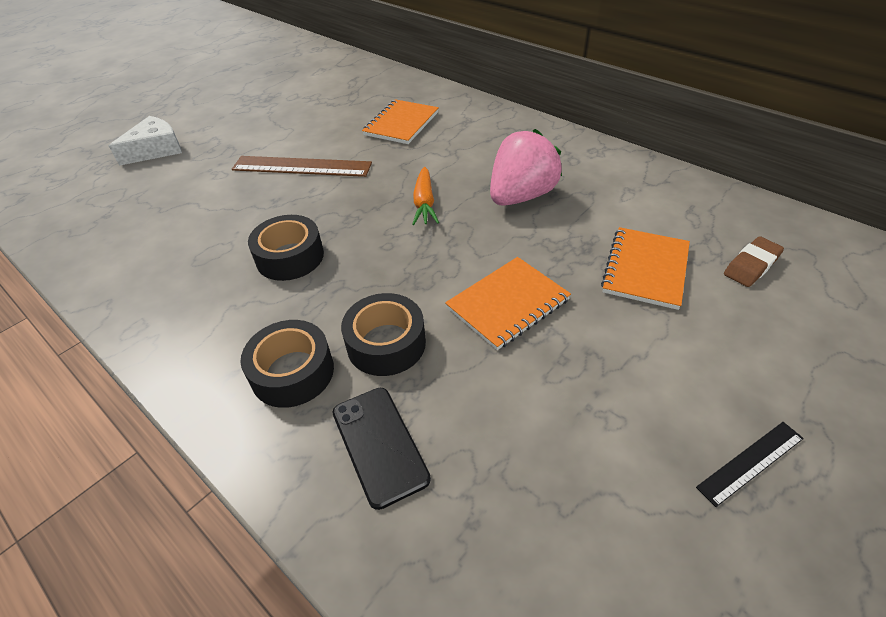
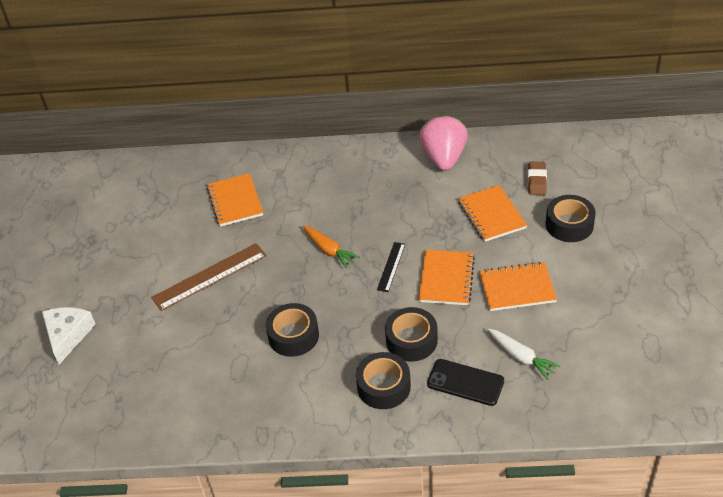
camera: 40 degrees left, 0 degrees up
(488, 472) = (521, 357): none -> white carrot
(521, 196) = (381, 210): pink strawberry -> pink strawberry (443, 158)
(585, 374) = (517, 288): none -> orange notebook
(750, 343) = (569, 225): none -> black tape
(750, 462) = (610, 279): black ruler -> black ruler (391, 266)

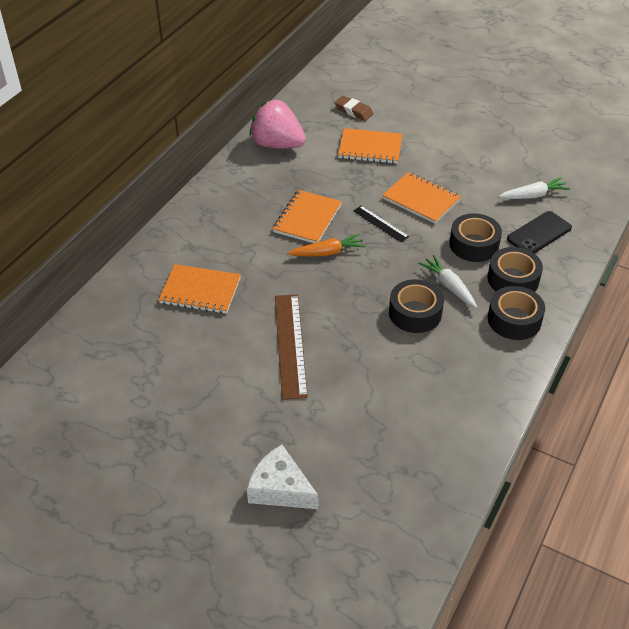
camera: 65 degrees left, 0 degrees up
(342, 344) = (449, 286): none -> white carrot
(517, 288) = (461, 168): orange notebook -> orange notebook (307, 218)
(569, 225) = (416, 117): black tape -> black tape (514, 320)

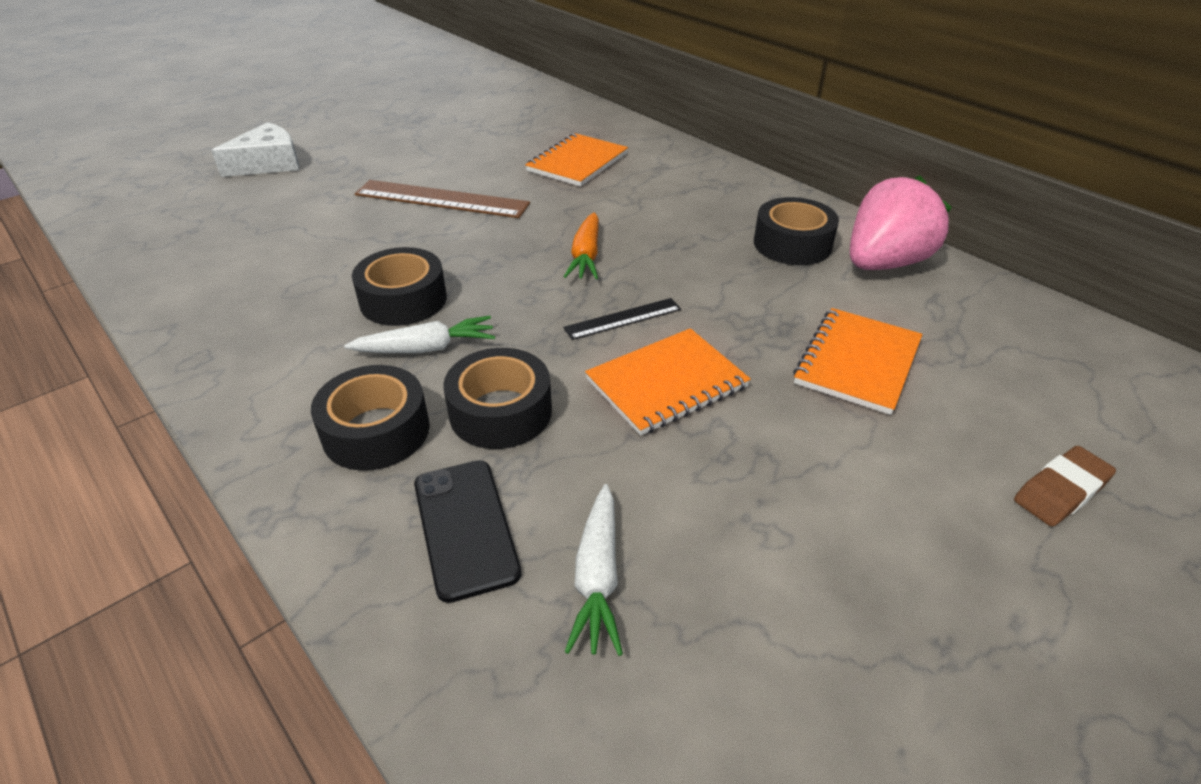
camera: 110 degrees right, 5 degrees down
(307, 218) = (673, 254): orange notebook -> none
(353, 111) = (1002, 373): brown eraser -> brown eraser (1060, 491)
(514, 320) = (291, 396): black tape -> black tape (792, 244)

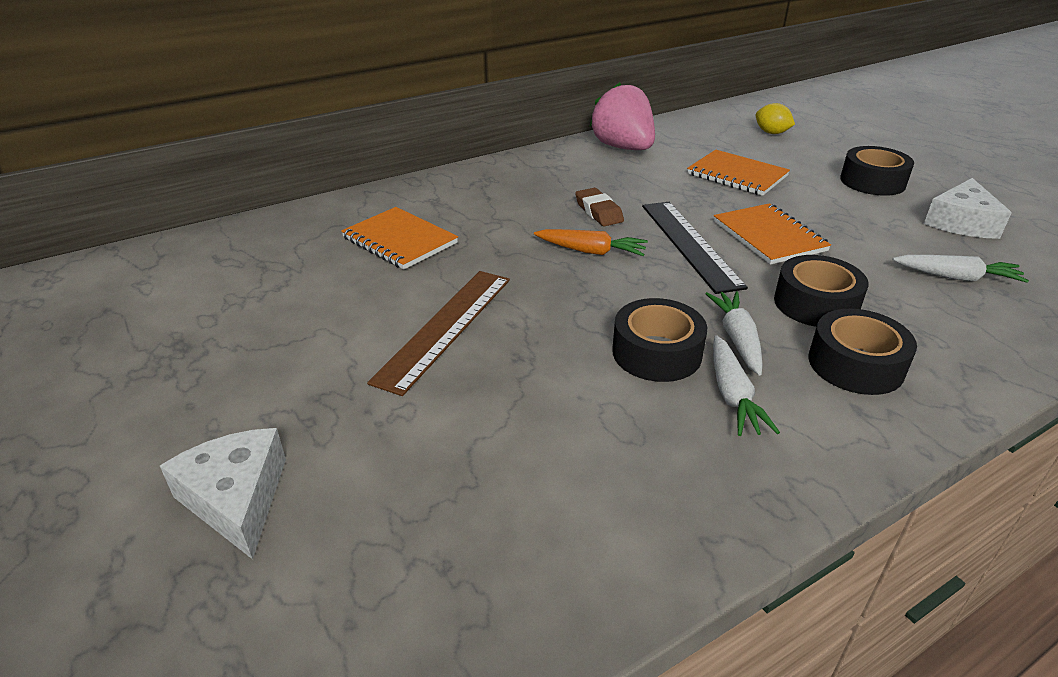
camera: 80 degrees left, 5 degrees down
(335, 342) = (732, 395): none -> white carrot
(465, 527) = (940, 322): black phone -> none
(623, 318) = (689, 244): black ruler -> black ruler, size x1.83
(792, 244) = (591, 170): black tape -> black tape (872, 181)
(817, 636) = (961, 222): none -> white cheese
(1060, 491) = (835, 151): brown eraser -> brown eraser (598, 212)
(1083, 410) = (771, 133): none -> yellow lemon

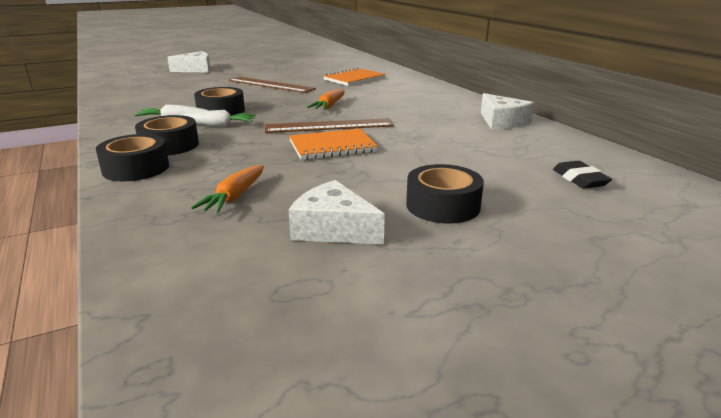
camera: 95 degrees right, 10 degrees down
(598, 212) = (381, 110): brown eraser -> none
(623, 148) = (502, 122): pink strawberry -> white cheese
(689, 244) = (329, 126): black ruler -> brown ruler
(737, 175) = (450, 151): orange notebook -> none
(771, 133) = (579, 179): yellow lemon -> black eraser
(815, 304) = (236, 146): black tape -> black tape (136, 168)
(956, 277) = (234, 197): white carrot -> orange carrot

